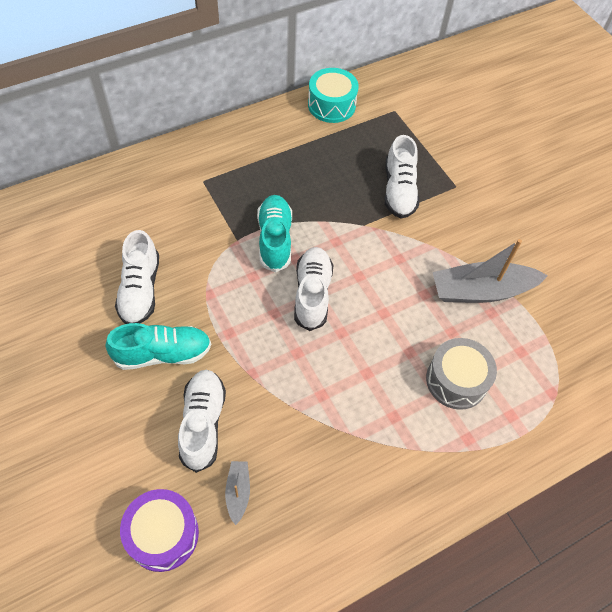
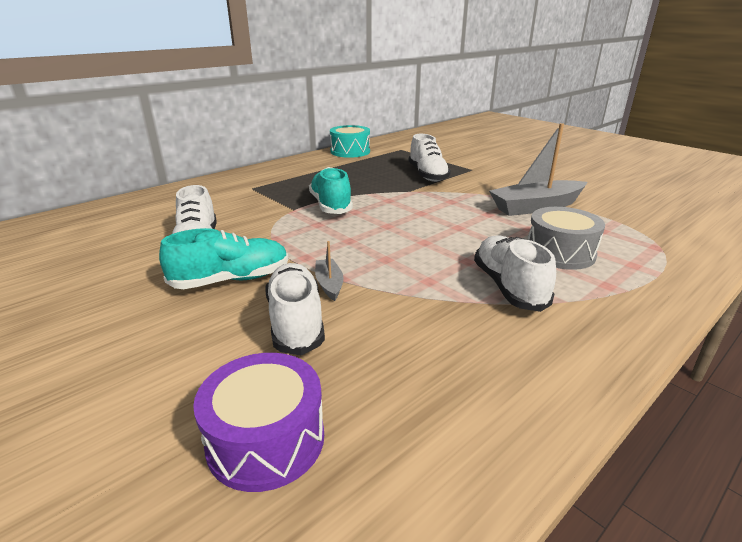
camera: 10 degrees left, 30 degrees down
(238, 492) = (366, 373): grey boat -> grey boat (329, 284)
(312, 294) = (382, 226): white shoe -> white shoe (508, 287)

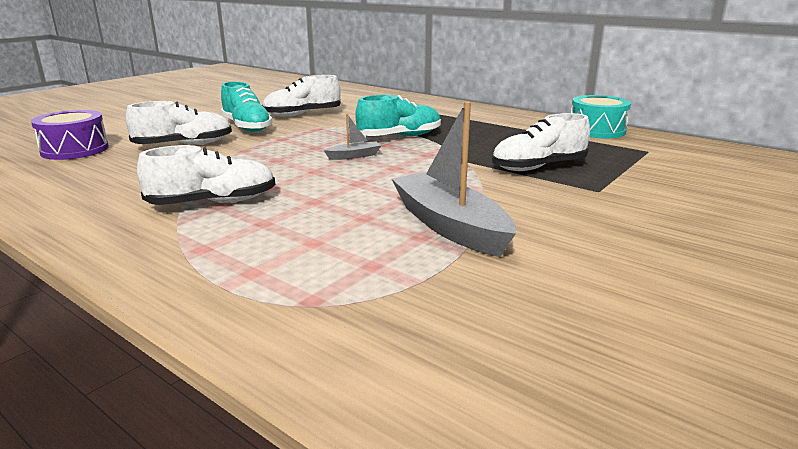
camera: 80 degrees right, 5 degrees down
(329, 284) = (234, 148): grey boat -> grey boat (354, 156)
(560, 253) = (290, 230): grey drum -> none

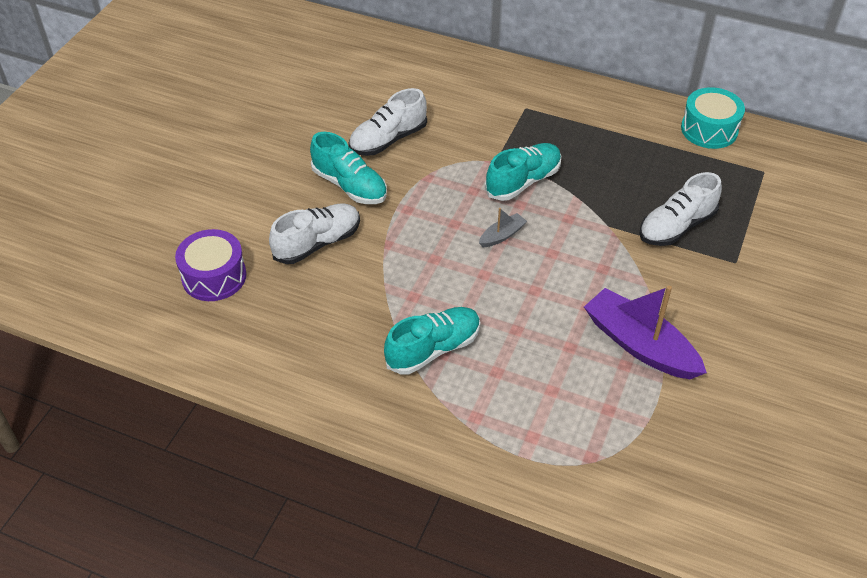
camera: 15 degrees left, 25 degrees up
(213, 202) = (433, 349): white shoe -> turquoise shoe
(449, 226) = (640, 345): grey boat -> purple boat

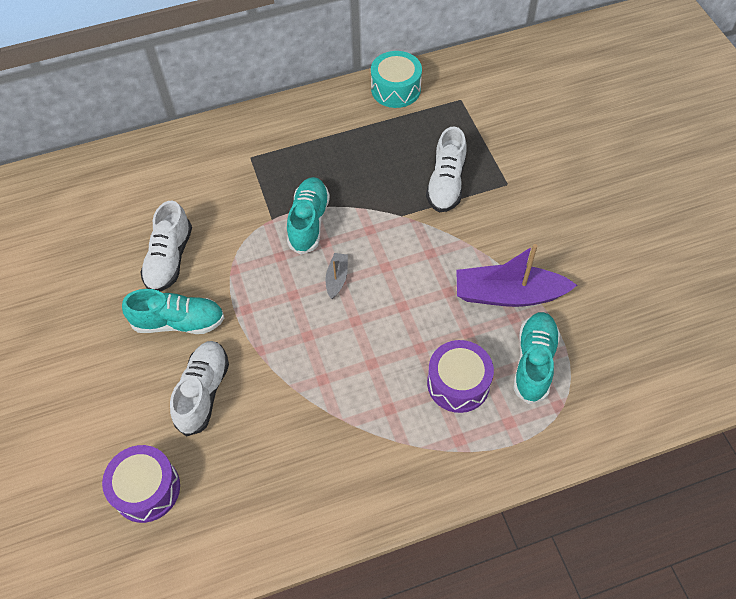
camera: 40 degrees left, 10 degrees up
(433, 349) = (379, 410): turquoise shoe -> turquoise shoe (534, 362)
(520, 377) = (458, 383): none -> purple drum

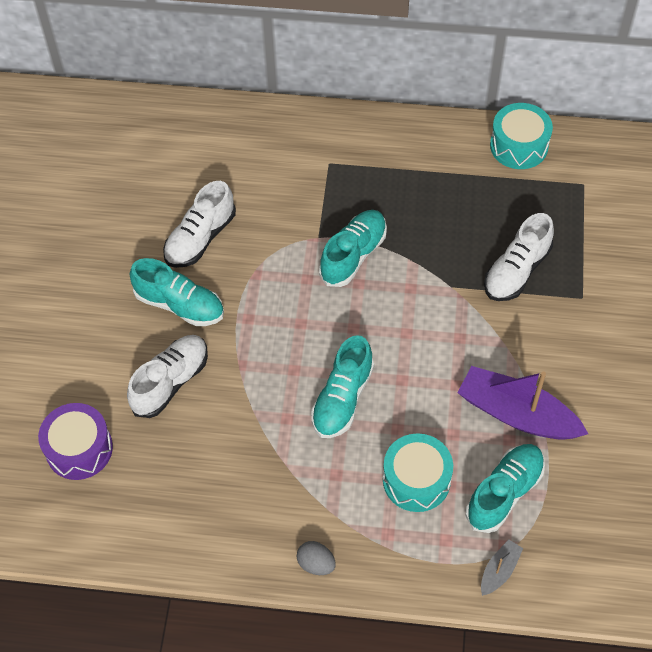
camera: 25 degrees right, 0 degrees up
(337, 278) = (351, 325): grey boat -> grey boat (499, 570)
(361, 342) = (342, 398): none -> turquoise shoe
(413, 494) = (316, 564): none -> grey egg
(458, 383) = (416, 480): purple drum -> turquoise drum

